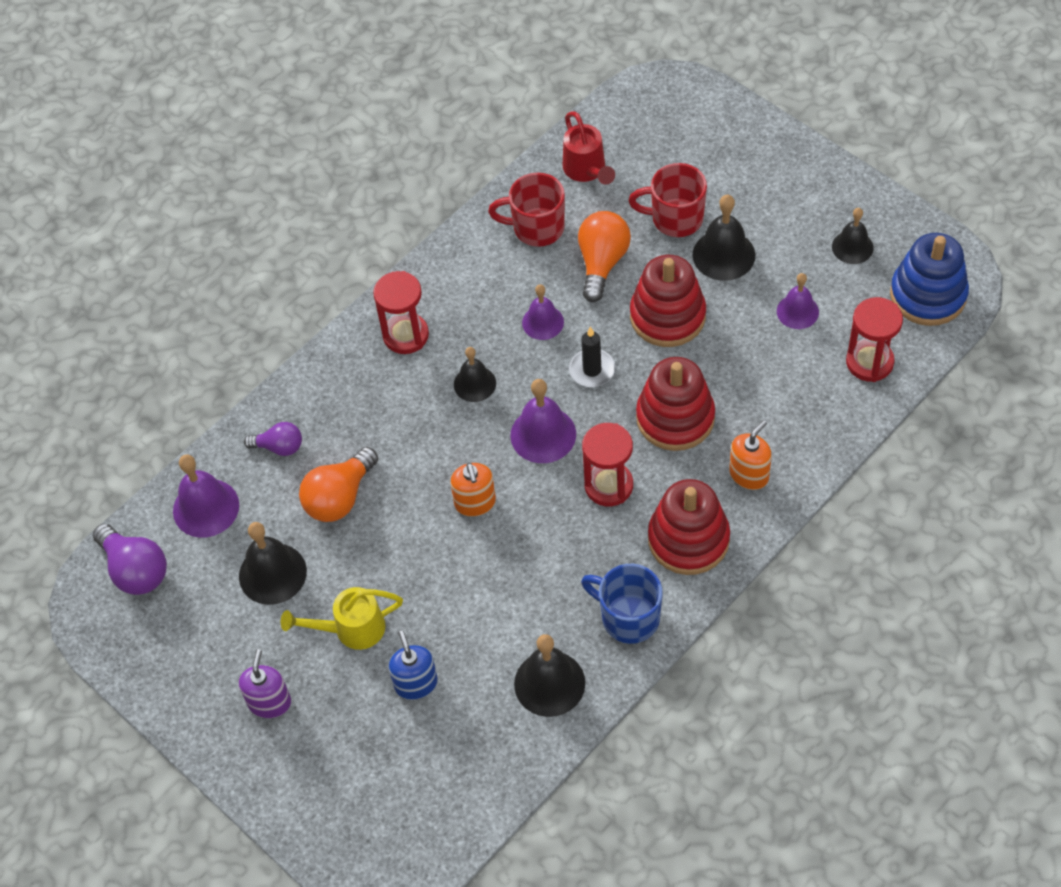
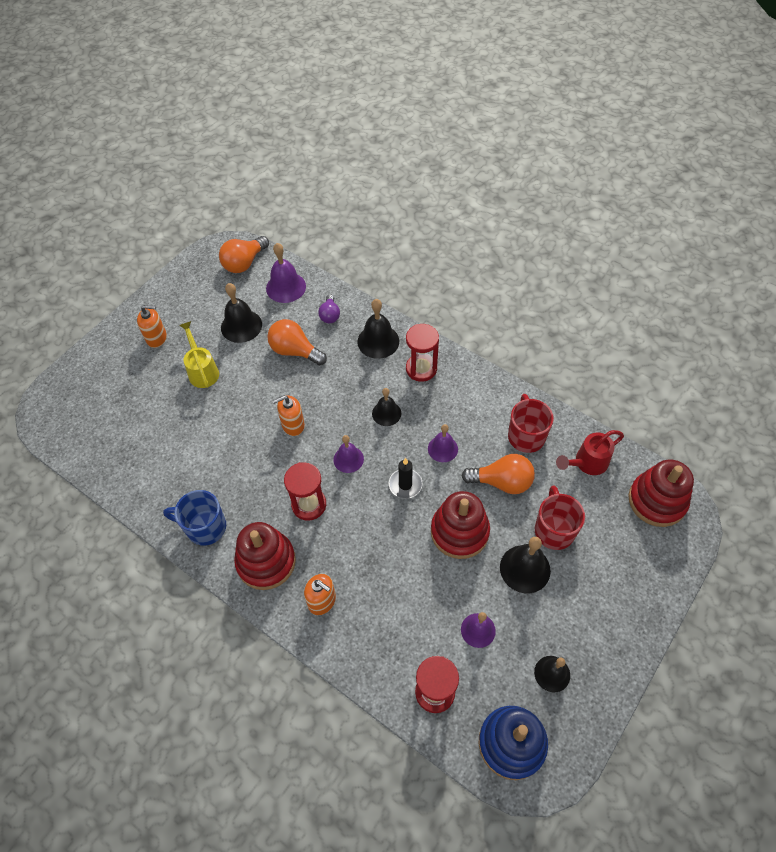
camera: 80 degrees right, 0 degrees up
(135, 570) = (244, 263): purple light bulb -> orange light bulb
(269, 702) = (156, 338): purple soap dispenser -> orange soap dispenser
(416, 683) = (164, 409): blue soap dispenser -> none
(543, 434) = (348, 459): purple bell -> purple bell, size x0.66
(549, 683) = (158, 483): black bell -> black bell (378, 341)
(628, 617) = (205, 527): blue mug -> blue mug turned 105 degrees counterclockwise
(675, 418) = (368, 544): red stacking toy -> red stacking toy (657, 501)

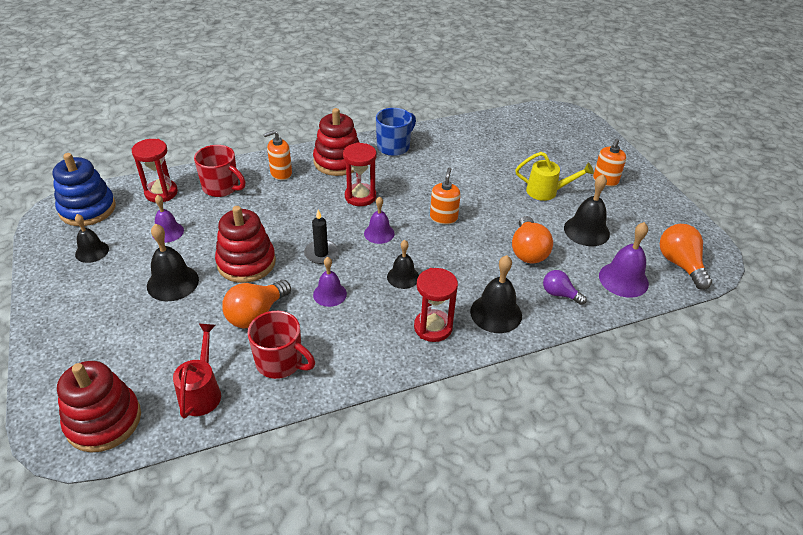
camera: 120 degrees right, 15 degrees down
(295, 351) = (528, 251): orange light bulb -> orange light bulb turned 120 degrees clockwise
(554, 530) = (177, 321): red mug -> red mug (221, 188)

